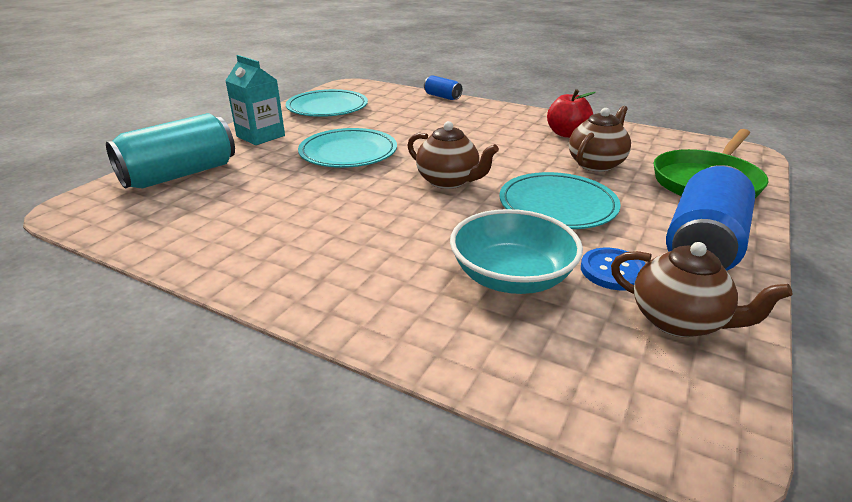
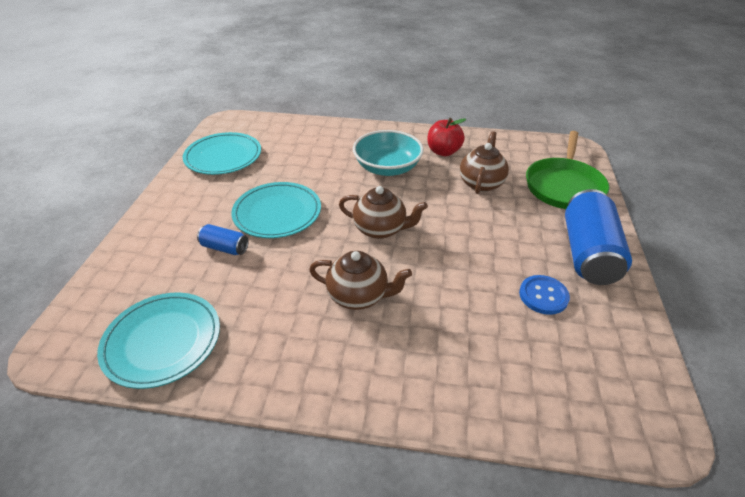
camera: 20 degrees left, 10 degrees up
(180, 174) = (135, 278): turquoise can -> none
(260, 136) = (182, 208): turquoise carton -> none
(442, 97) = (320, 123): blue can -> blue can (225, 248)
(511, 277) = (479, 322): turquoise bowl -> turquoise bowl (387, 168)
(557, 205) = (475, 237): turquoise plate -> turquoise plate (162, 341)
(678, 321) = (603, 332): brown teapot -> brown teapot (359, 296)

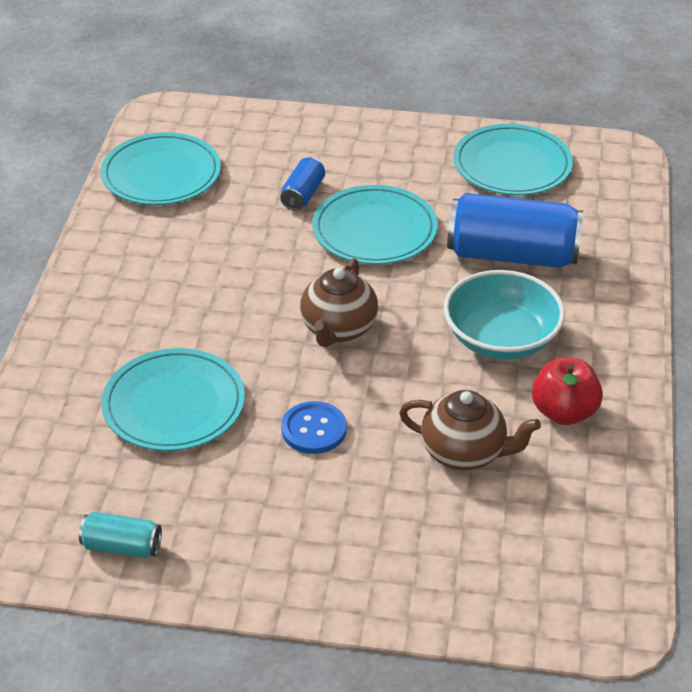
camera: 90 degrees right, 0 degrees up
(359, 296) = (210, 310): brown teapot -> none
(467, 311) = (174, 405): none -> turquoise plate
(543, 296) = (193, 485): blue button -> blue button (314, 429)
(564, 186) = (464, 569): green pan -> none
(588, 253) = (278, 558): blue can -> blue can (512, 255)
(614, 331) = (122, 547): none -> turquoise can

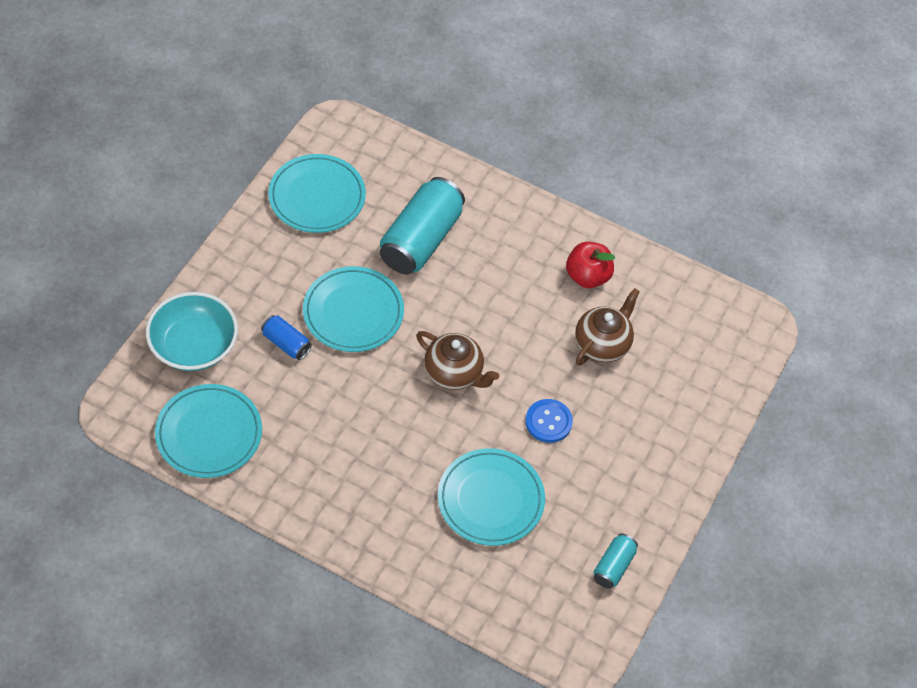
camera: 75 degrees left, 15 degrees up
(501, 338) = (505, 282): turquoise bowl -> turquoise bowl (194, 345)
(512, 255) = (421, 240): blue can -> turquoise can

